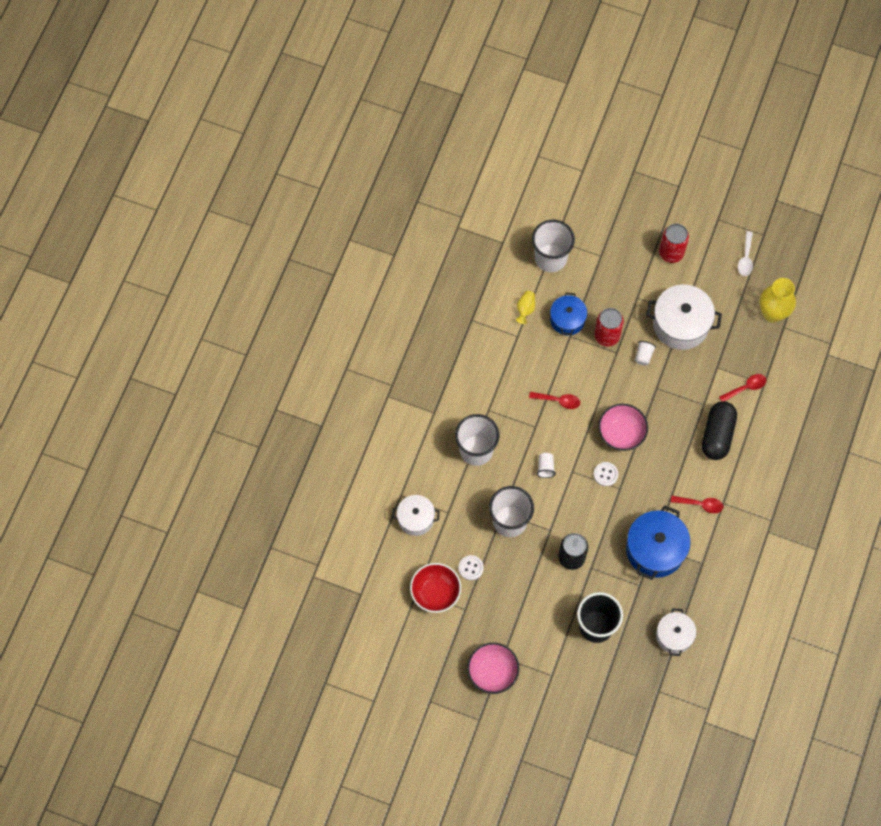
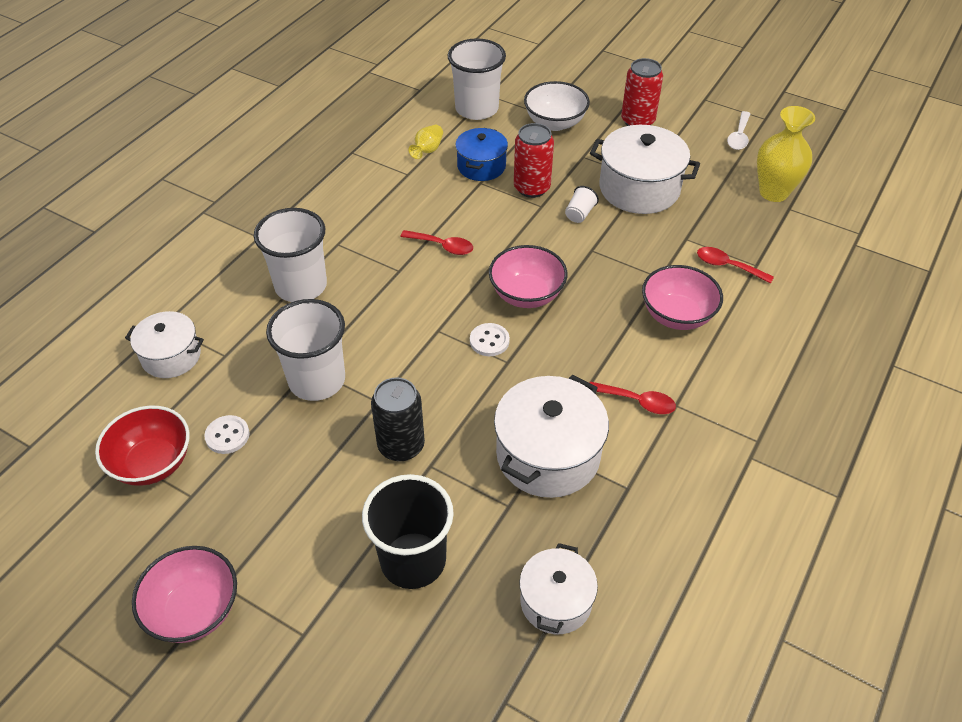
camera: 10 degrees right, 20 degrees down
(545, 468) = (398, 320): white cup -> none
(611, 264) = (555, 123): none -> white bowl
(655, 549) = (548, 455): blue pot -> white pot
(717, 435) = (677, 315): black capsule -> pink bowl
(746, 388) = (727, 266): red spoon -> red spoon turned 135 degrees counterclockwise

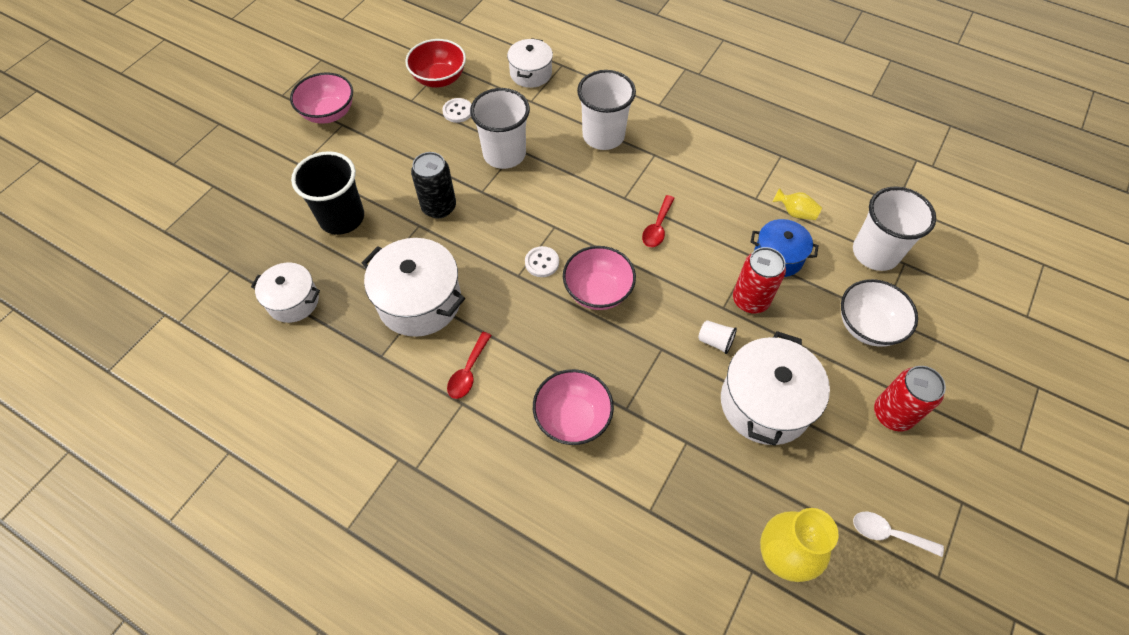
camera: 90 degrees right, 10 degrees up
(727, 266) = (646, 479): red spoon -> none

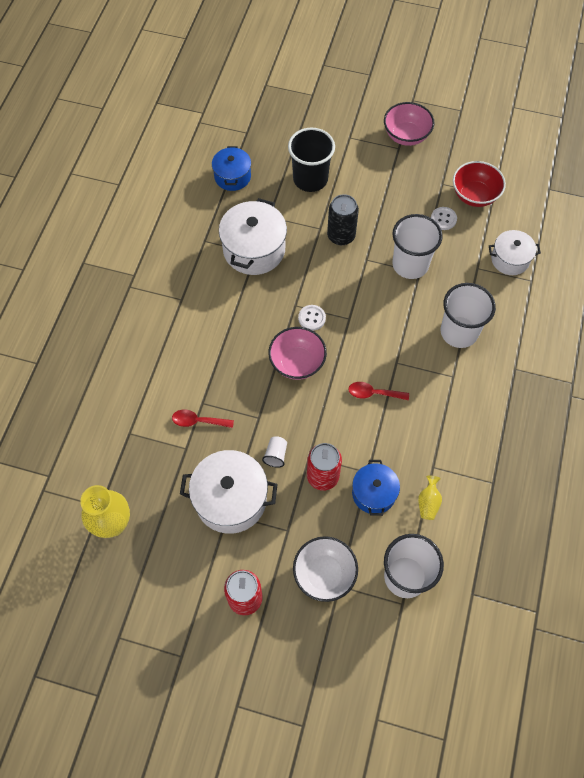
camera: 75 degrees right, 5 degrees up
(293, 301) = (232, 176): white pot -> blue pot
(468, 372) = (206, 296): red spoon -> red spoon (198, 421)
(572, 418) = (186, 370): pink bowl -> none
(888, 534) = (144, 599): white spoon -> none

